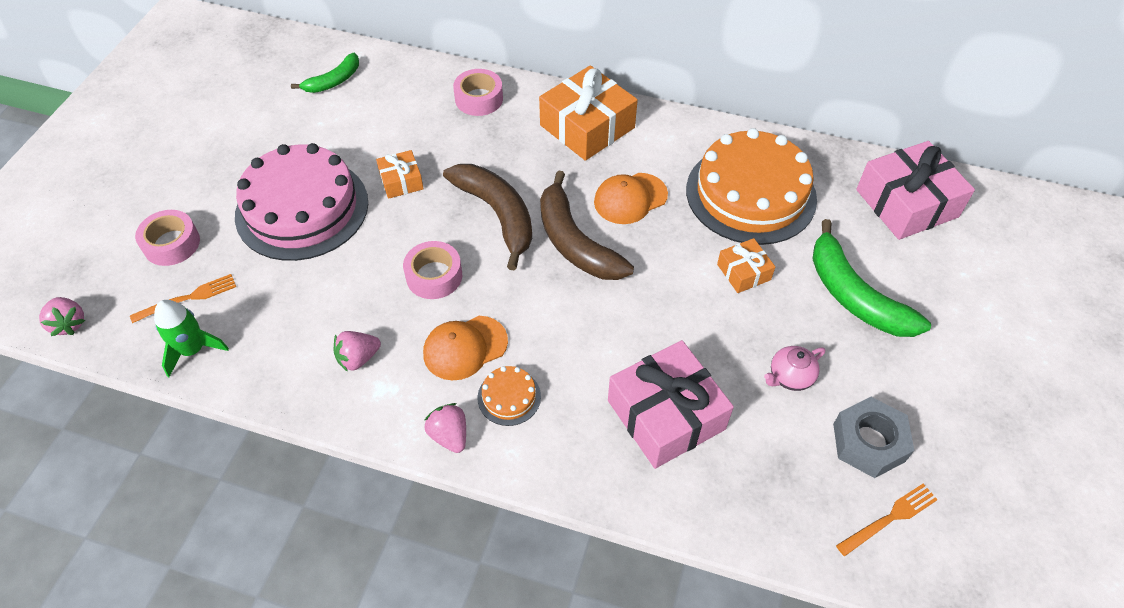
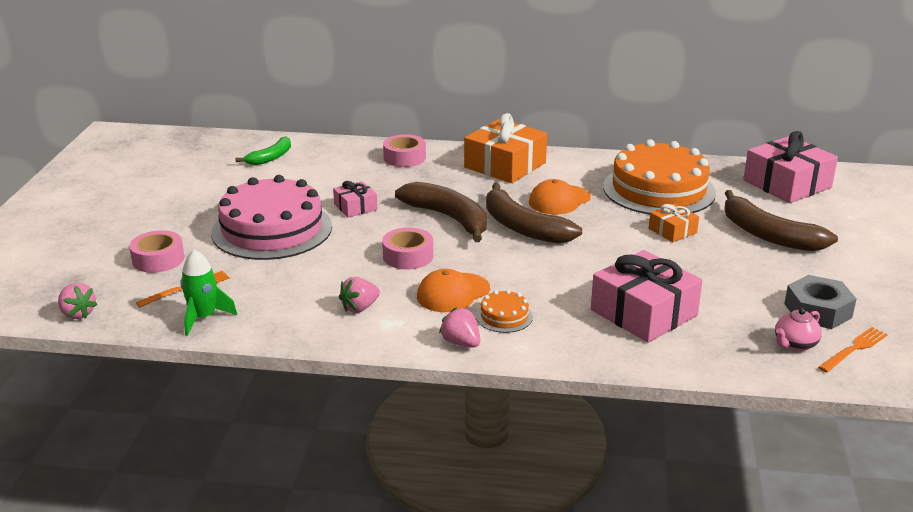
camera: 10 degrees left, 25 degrees down
(401, 181) = (355, 207): orange gift -> pink gift
(790, 377) = (737, 282): pink teapot -> pink teapot (794, 344)
(854, 296) = (768, 235): green banana -> brown banana

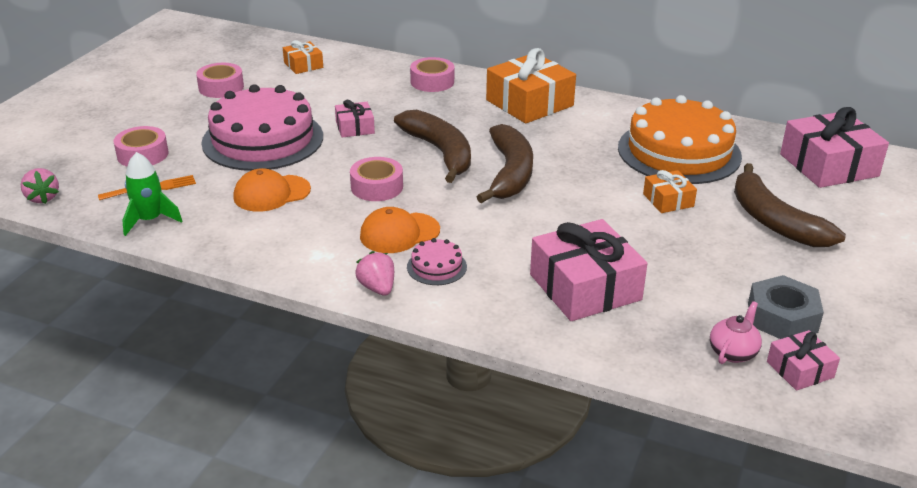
camera: 15 degrees right, 5 degrees up
(200, 187) = (221, 87): none -> pink tape
(271, 157) = (303, 65): green banana -> orange gift
(360, 308) = (299, 234): pink strawberry -> none
(504, 316) = (436, 267): orange cake -> pink cake
(523, 227) = (510, 173): brown banana -> brown banana turned 150 degrees counterclockwise
(559, 200) = (565, 149): orange cap -> orange cap (271, 193)
(794, 344) = (733, 352): pink teapot -> pink teapot turned 150 degrees clockwise
(854, 349) = (800, 369): orange fork -> pink gift

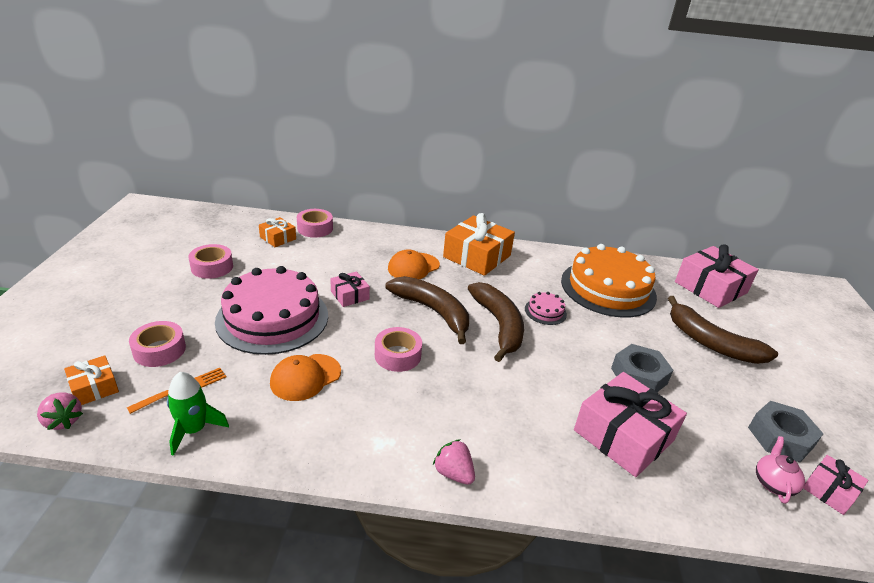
camera: 20 degrees left, 0 degrees up
(399, 233) = (441, 404): orange cap -> orange cap (413, 267)
(432, 82) = (392, 244): pink tape -> pink tape (315, 228)
(436, 267) = (493, 436): pink cake -> pink cake (545, 311)
(648, 240) = (639, 376): none -> grey nut
(668, 200) = (629, 334): orange gift -> orange gift (94, 387)

